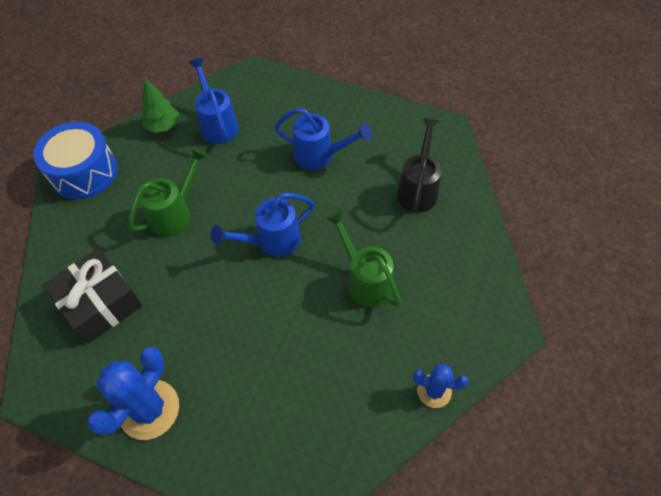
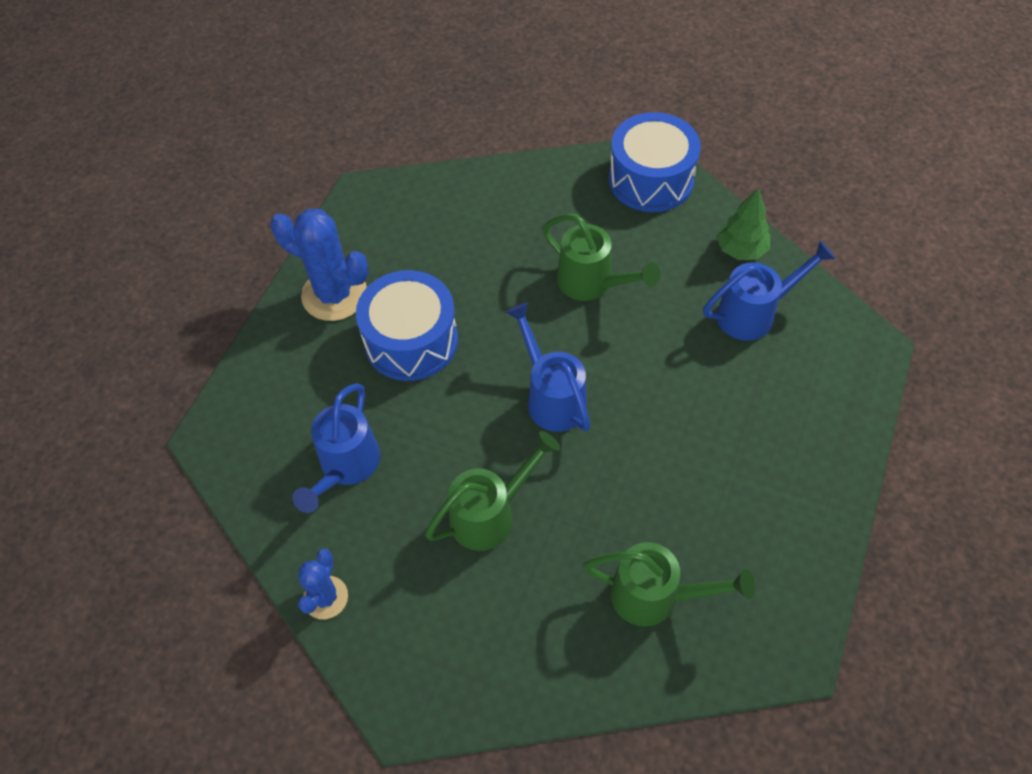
camera: 90 degrees right, 0 degrees up
(100, 303) = (463, 229): black gift -> none
(209, 340) = (411, 340): none -> blue drum
(319, 155) = (709, 451): blue watering can -> blue watering can (346, 466)
(418, 189) = (655, 596): black watering can -> green watering can

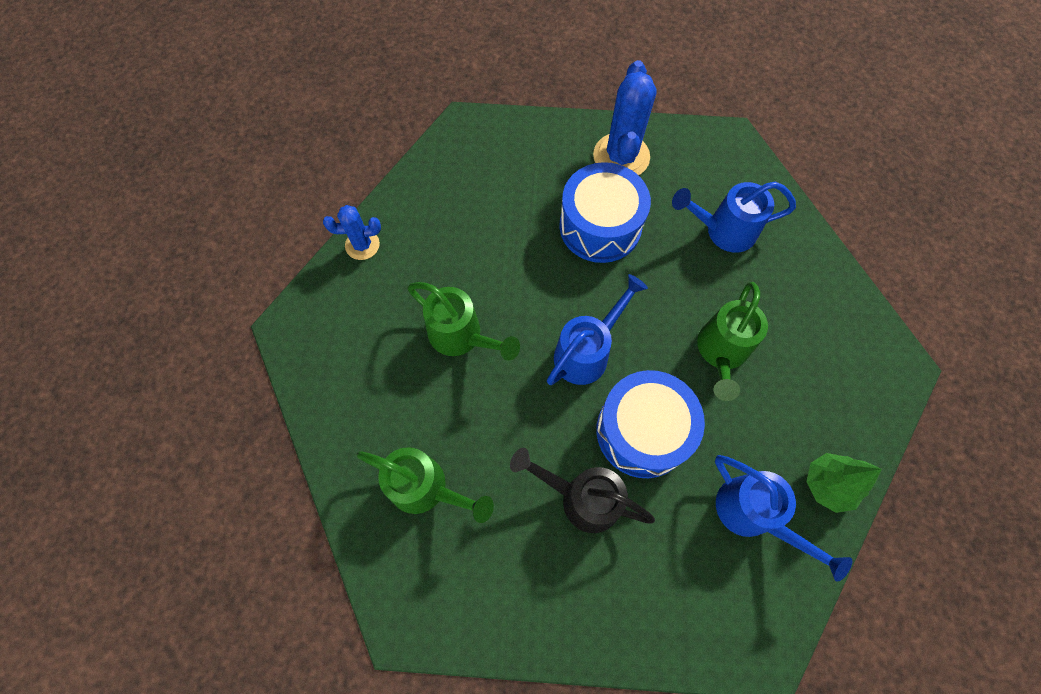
camera: 70 degrees right, 10 degrees up
(346, 466) = (470, 220): blue watering can -> blue watering can (723, 231)
(651, 179) = (873, 374): blue drum -> blue drum (642, 431)
(655, 596) = (426, 488): green watering can -> green watering can turned 60 degrees counterclockwise
(703, 448) = (582, 498): none -> black watering can

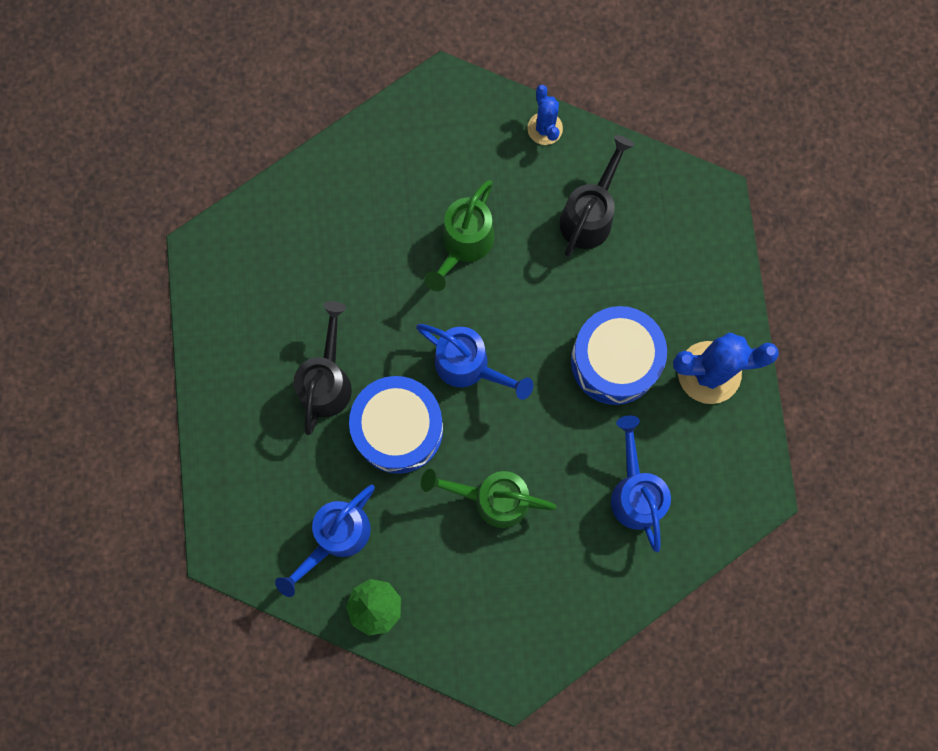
camera: 80 degrees right, 10 degrees up
(426, 488) = (314, 243): green watering can -> none
(458, 222) = (589, 216): none -> black watering can

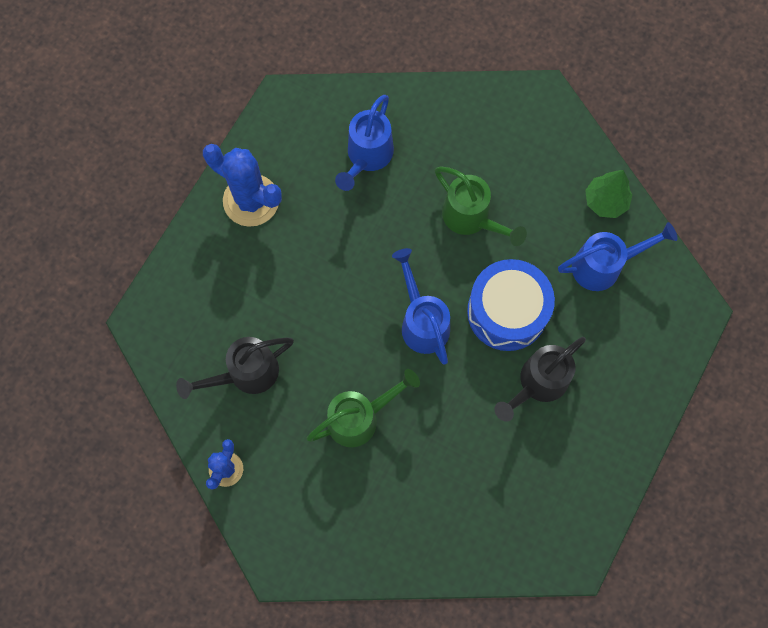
camera: 145 degrees left, 5 degrees down
(614, 361) = (312, 253): blue drum -> none

